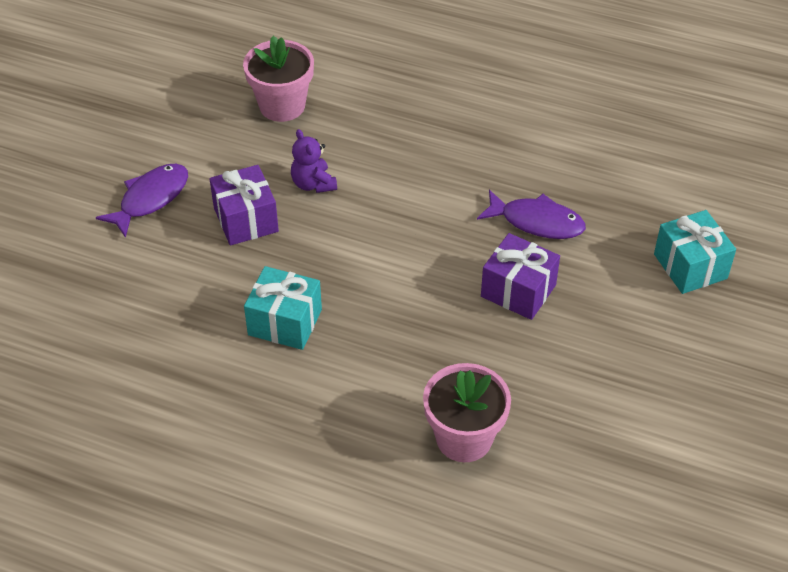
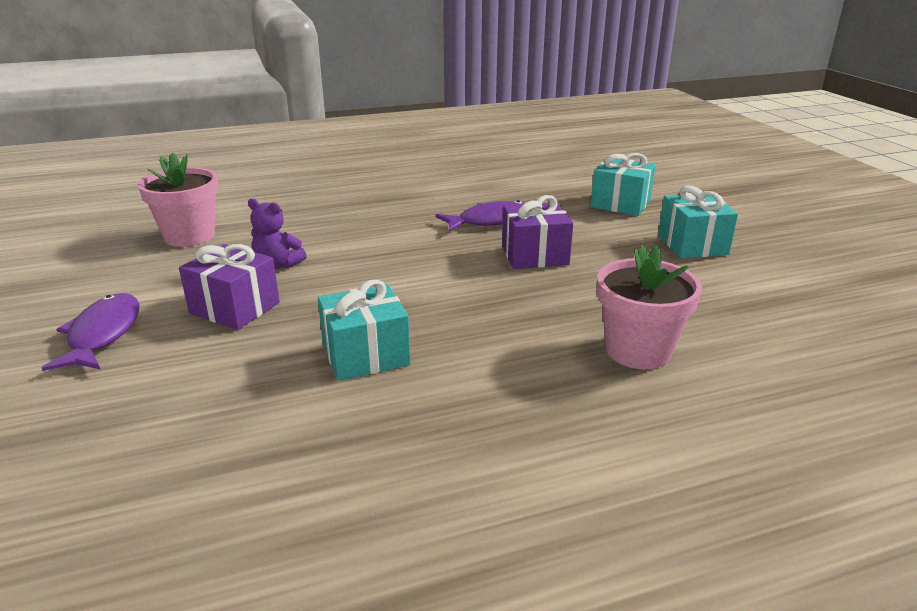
camera: 40 degrees left, 20 degrees down
(674, 362) = (692, 245): none -> turquoise gift

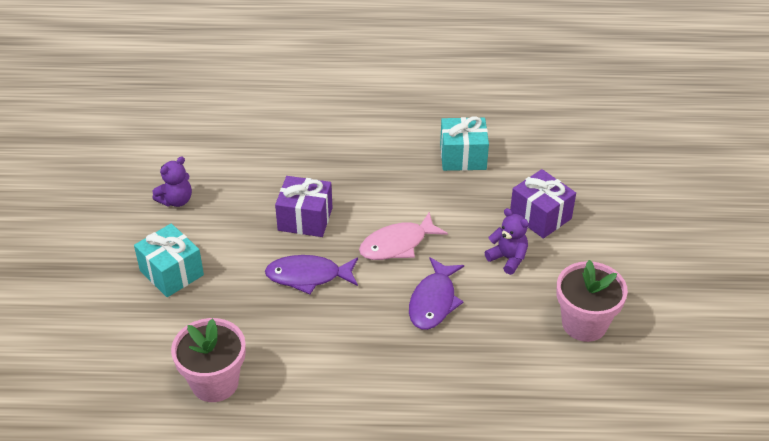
camera: 160 degrees left, 15 degrees up
(102, 334) = (625, 212): purple fish -> purple fish (433, 301)
(413, 255) = (397, 244): none -> pink fish
(638, 350) = (309, 123): pink flower pot -> pink flower pot (215, 382)
(692, 245) = (176, 200): turquoise gift -> purple teddy bear

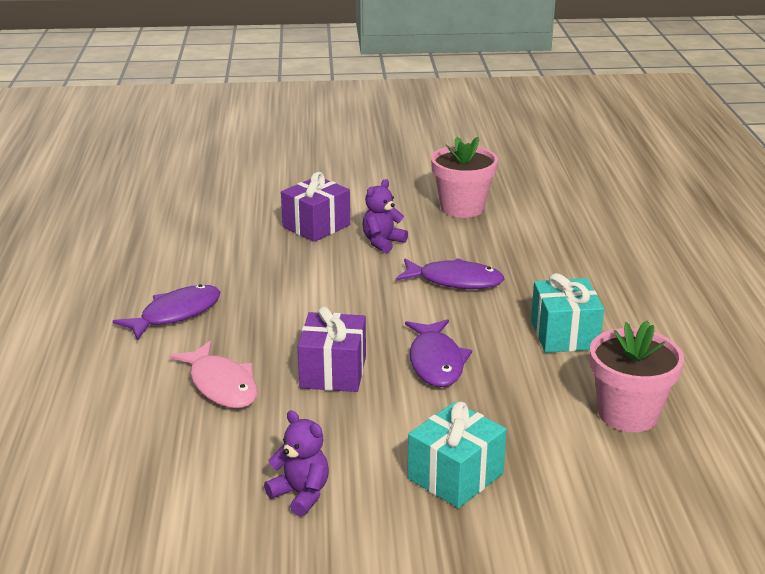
camera: 95 degrees left, 15 degrees down
(396, 139) = (175, 314): none -> purple fish
(397, 244) = (371, 305): pink fish -> pink fish (221, 385)
(463, 157) = (214, 269): turquoise gift -> turquoise gift (564, 335)

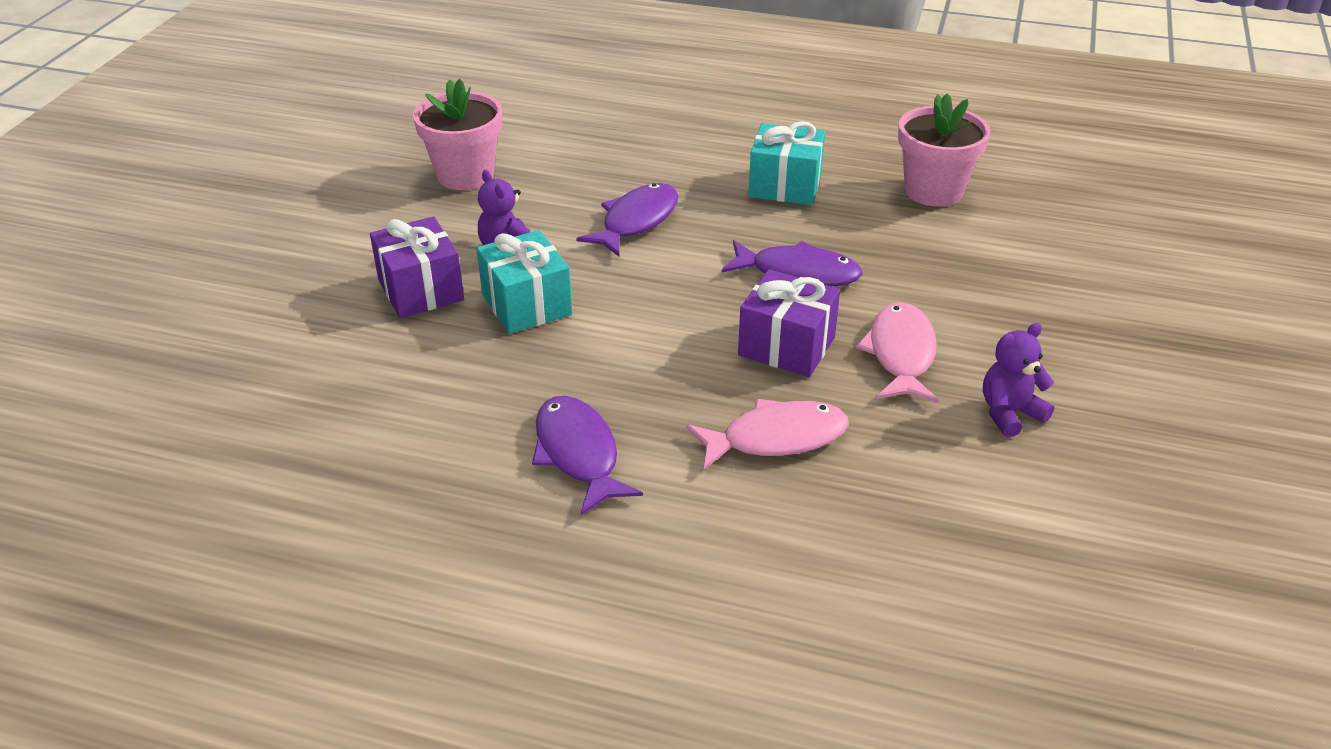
camera: 70 degrees left, 10 degrees up
(353, 427) = (900, 354): none -> pink fish
(455, 476) = (1003, 308): turquoise gift -> turquoise gift (526, 305)

